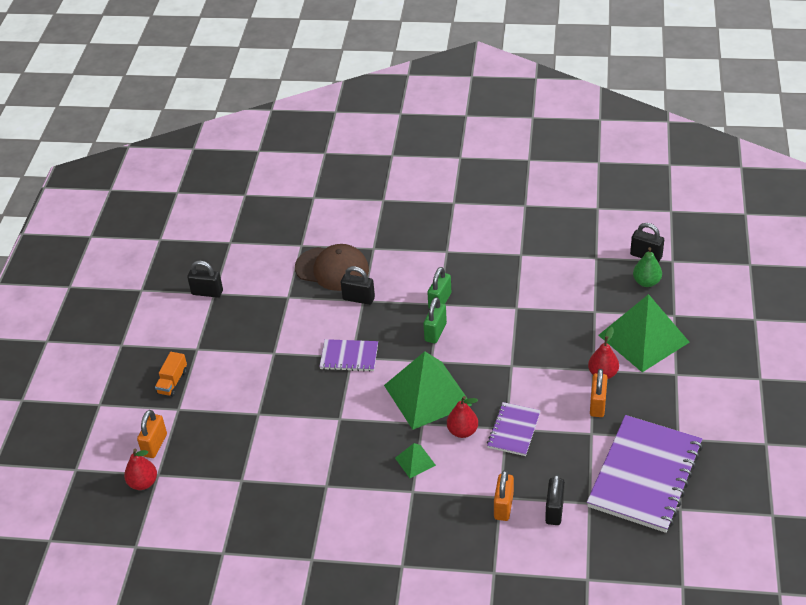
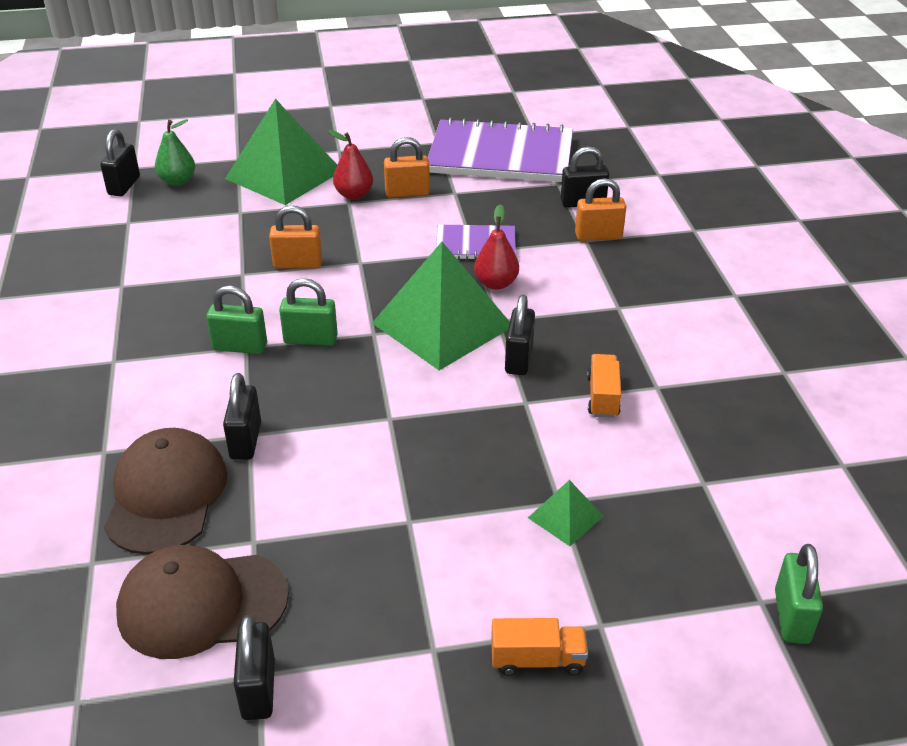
camera: 110 degrees left, 5 degrees down
(143, 483) = (791, 616): red pear -> green padlock
(155, 445) = (702, 631): orange padlock -> orange padlock (298, 264)
(260, 278) = (202, 604): none -> brown cap
(328, 456) = (603, 397): none -> orange truck
(349, 357) = (390, 421): purple notebook -> none
(379, 424) = (519, 359): none -> black padlock
(415, 461) = (568, 314): green pyramid -> green pyramid (565, 517)

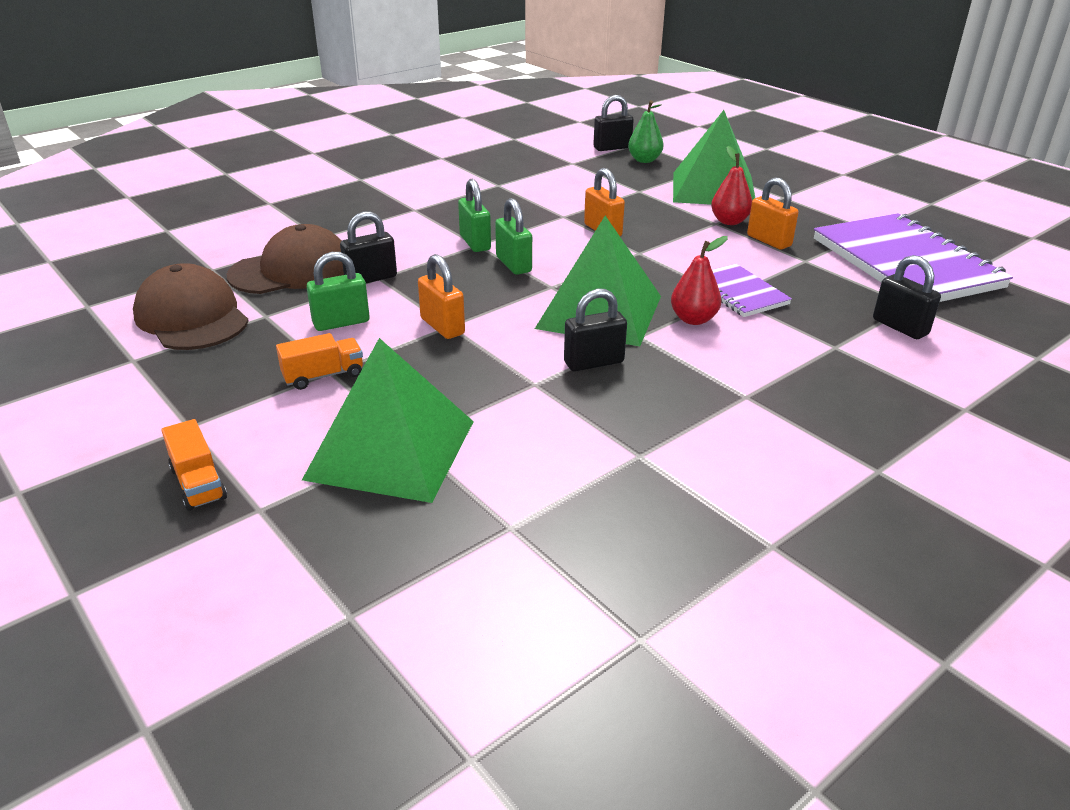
camera: 60 degrees right, 5 degrees down
(258, 689) = (118, 364): black padlock -> none
(565, 517) = (391, 449): green pyramid -> green pyramid, size x2.27
(598, 236) = (854, 351): orange padlock -> orange padlock (442, 326)
(603, 397) = (587, 425): orange truck -> orange truck (323, 376)
(791, 616) = (338, 647): green padlock -> green padlock (341, 322)

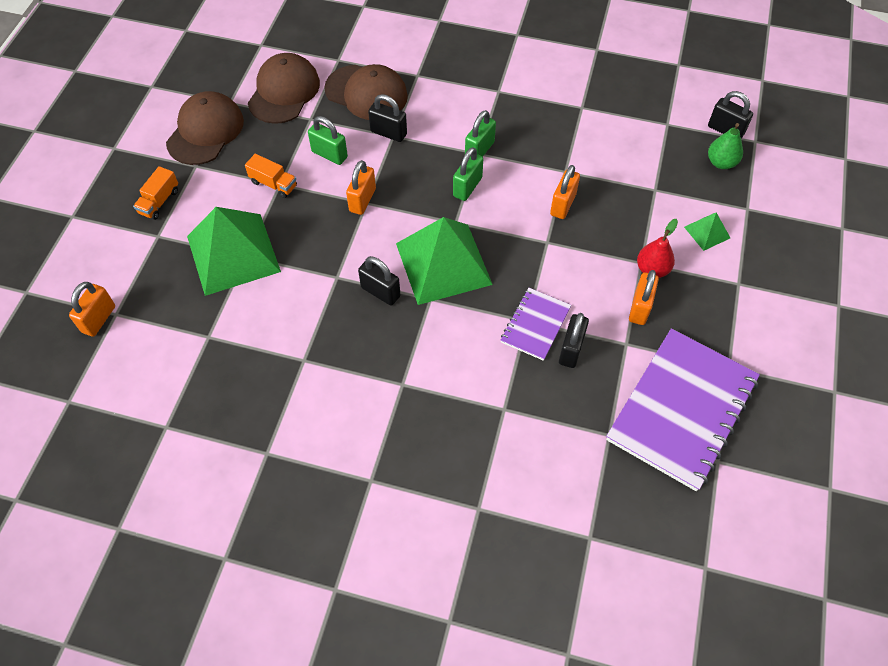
camera: 55 degrees right, 25 degrees up
(145, 396) = (205, 131): none -> brown cap
(335, 642) = (99, 319): none -> orange padlock
(693, 319) = (475, 316): red pear -> none
(713, 189) = (707, 232): green pyramid -> green pyramid, size x0.44
(900, 327) = (565, 438): black padlock -> black padlock (571, 350)

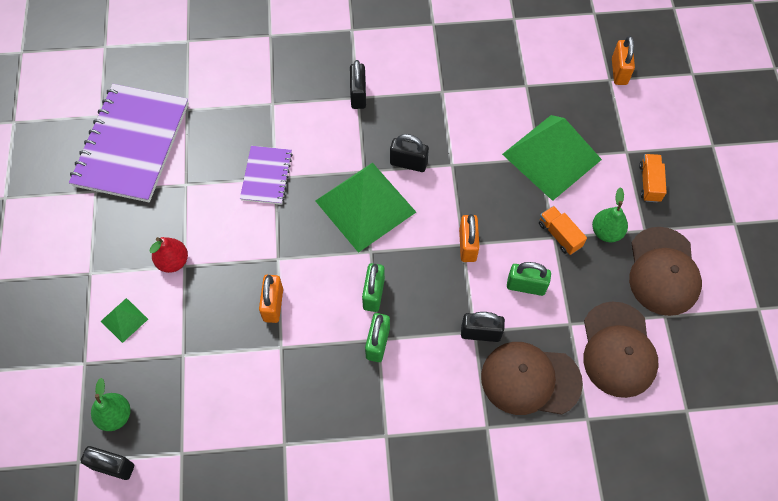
camera: 160 degrees right, 5 degrees up
(230, 174) = (606, 232): none -> green pear
(273, 184) = (559, 235): orange truck -> orange truck turned 45 degrees clockwise
(571, 350) = (231, 164): black padlock -> black padlock (358, 95)
(640, 308) = (179, 220): orange padlock -> none

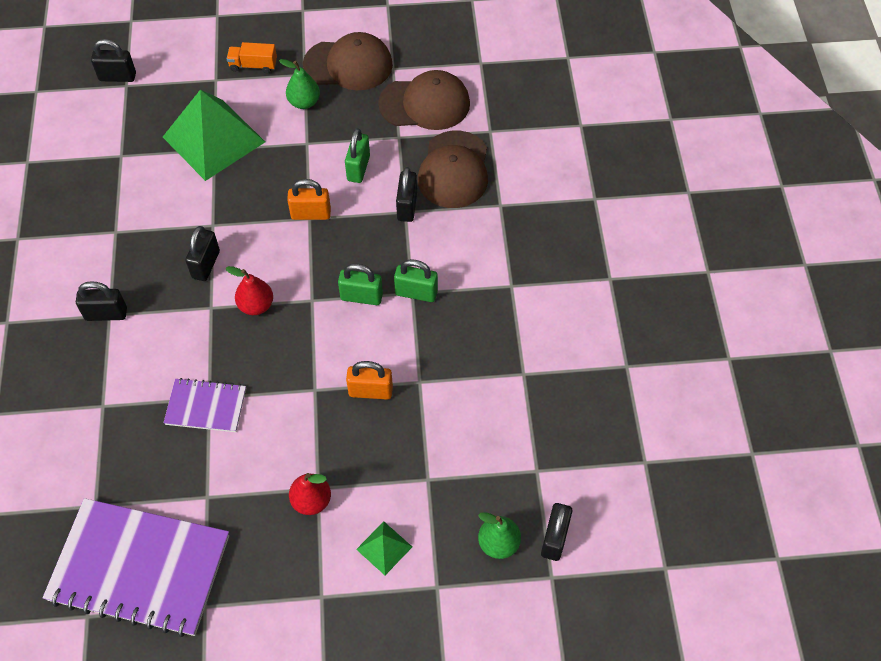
camera: 90 degrees left, 5 degrees down
(365, 206) = (256, 305): green pyramid -> red pear
(559, 235) = (304, 138): orange truck -> none
(619, 71) = (117, 77): orange padlock -> black padlock

